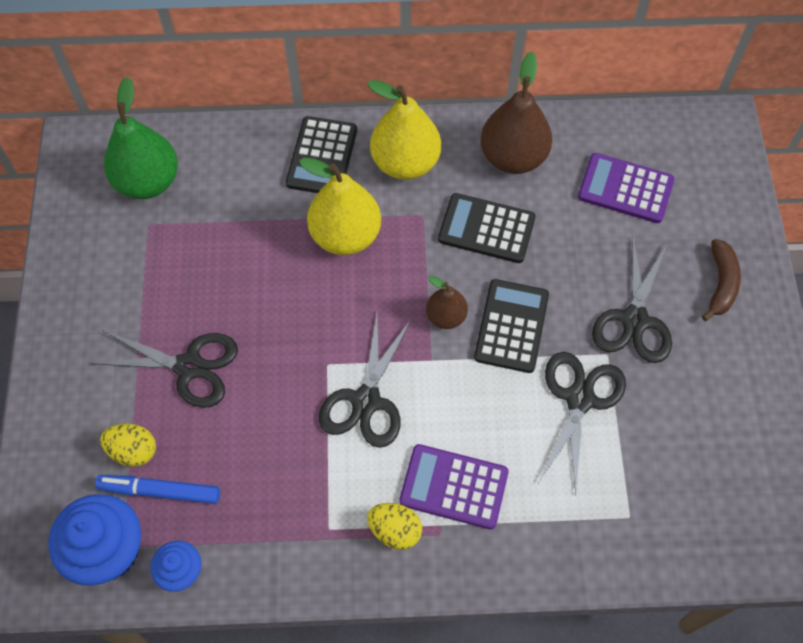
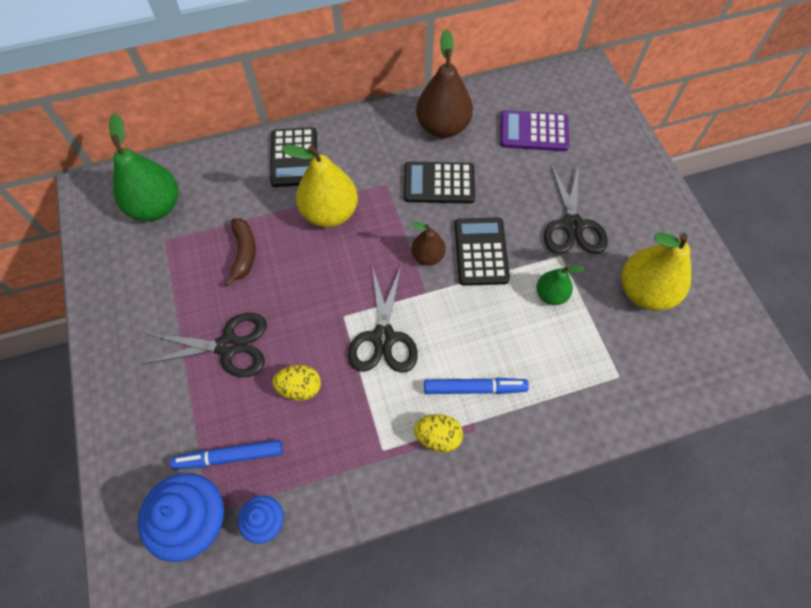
camera: 15 degrees left, 0 degrees up
(133, 451) = (197, 428): yellow egg -> yellow egg (300, 388)
(405, 163) = (361, 148): yellow pear -> yellow pear (645, 291)
(454, 487) = (474, 388): purple calculator -> blue marker
(579, 399) = (551, 294): black scissors -> green pear
(720, 284) = (626, 184): brown banana -> brown banana (244, 253)

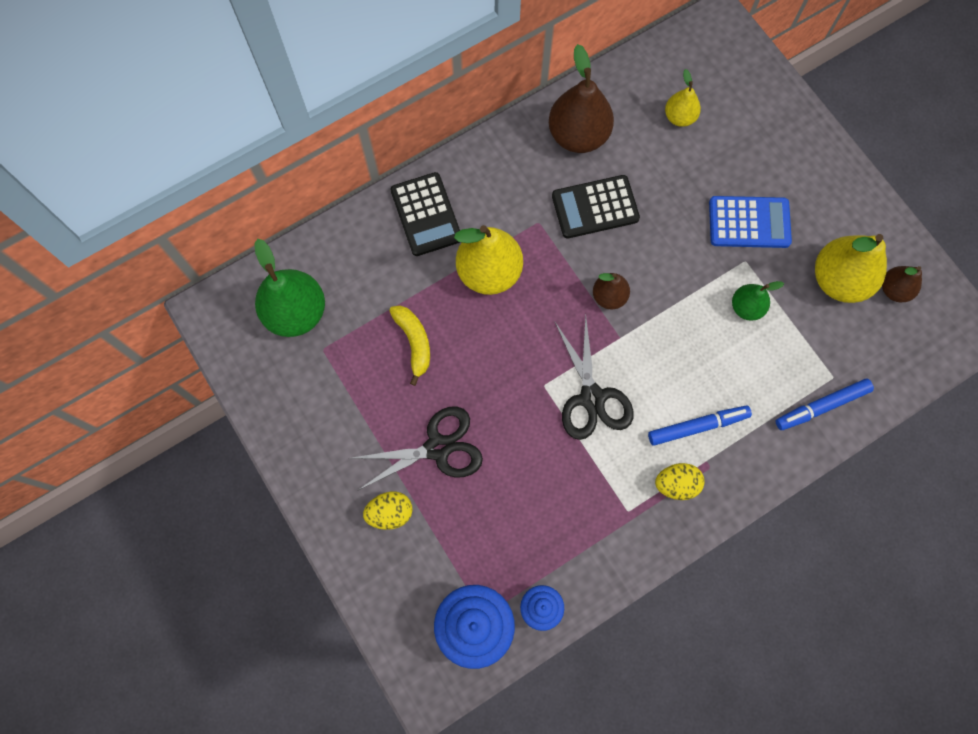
camera: 15 degrees left, 10 degrees up
(229, 456) = (482, 557): blue marker -> blue marker (821, 406)
(244, 253) = (414, 342): brown banana -> yellow banana
(300, 388) = (526, 472): yellow egg -> yellow egg (390, 513)
(481, 252) = (662, 277): black calculator -> none
(534, 131) = (679, 117): purple calculator -> yellow pear
(572, 225) = (749, 223): black scissors -> blue calculator
(697, 312) = (894, 290): none -> brown pear

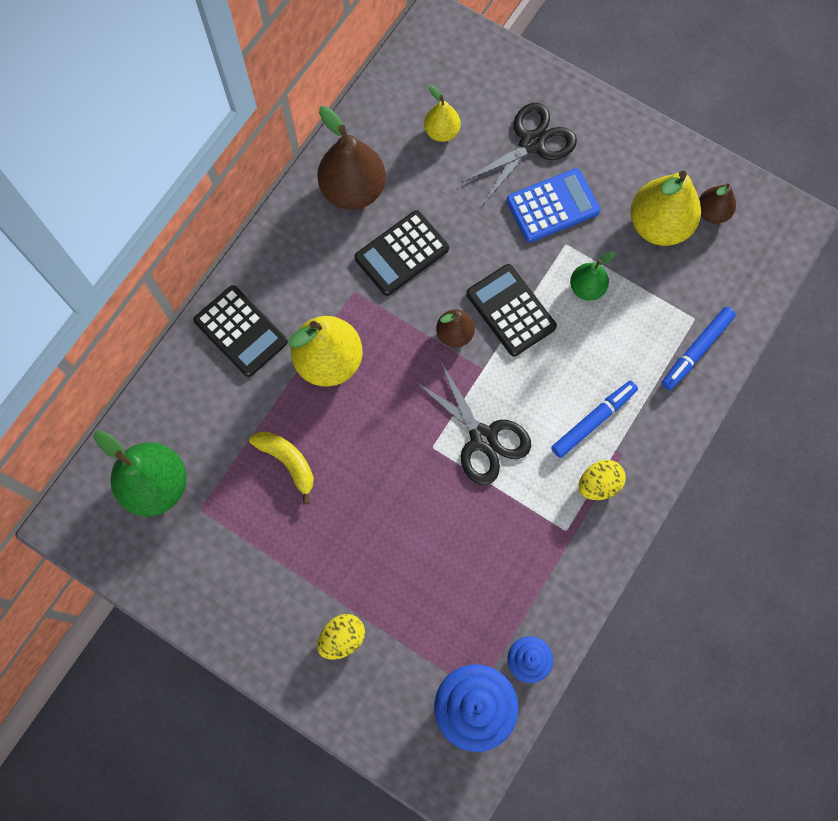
camera: 25 degrees left, 0 degrees up
(437, 448) = (359, 554): black scissors -> black scissors (532, 143)
(668, 297) = (511, 310): none -> black calculator

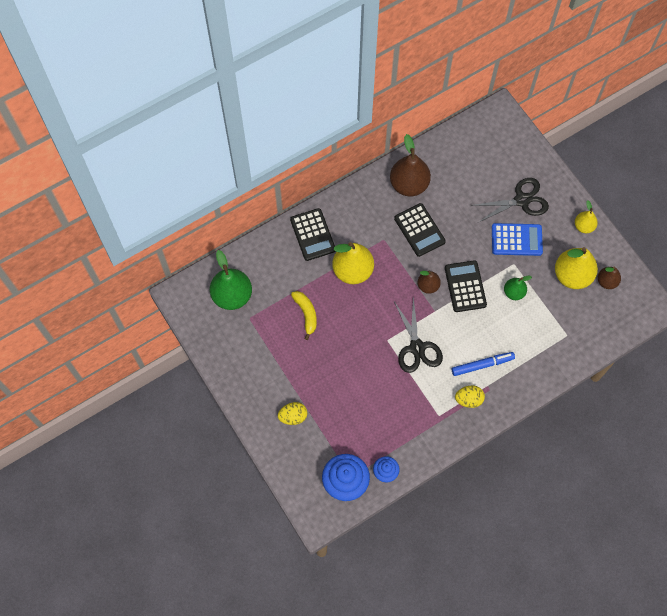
camera: 25 degrees right, 5 degrees down
(401, 253) = (419, 230): black calculator -> black calculator turned 105 degrees counterclockwise
(442, 132) = (473, 173): yellow pear -> yellow pear (583, 226)
(696, 350) = (559, 353): blue marker -> none

